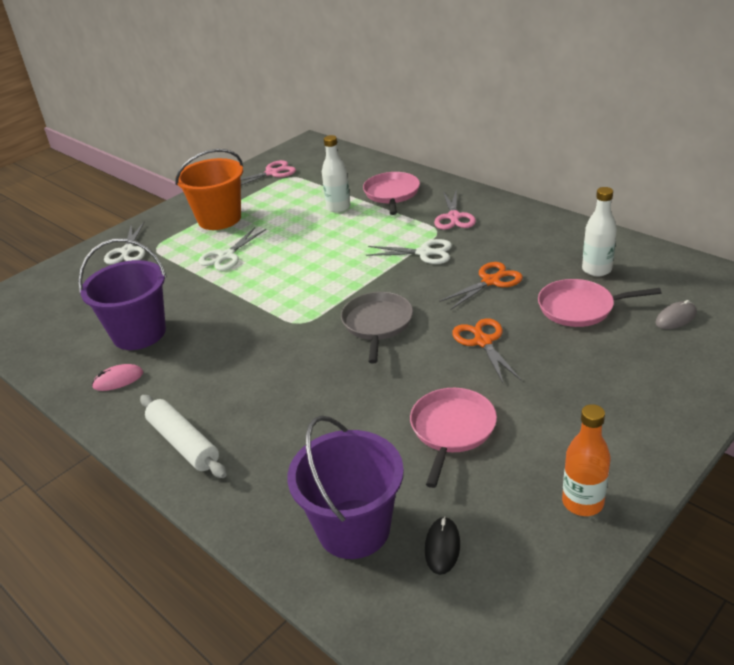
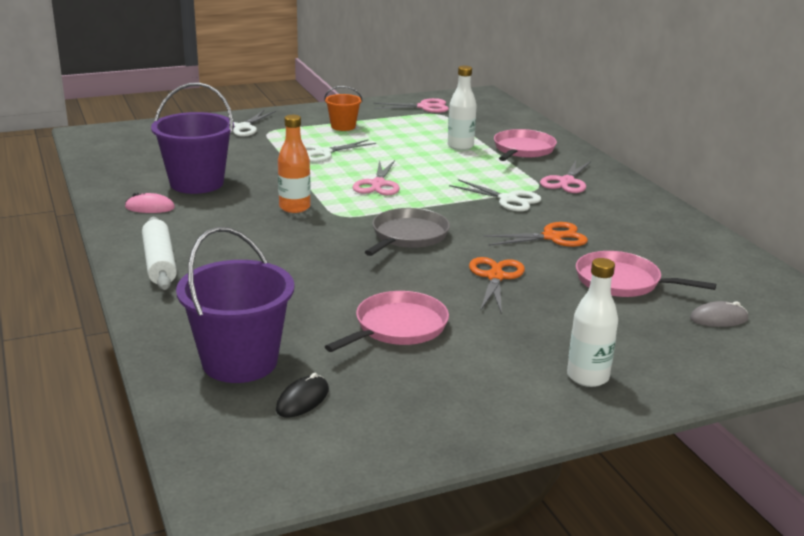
camera: 20 degrees right, 10 degrees down
(219, 219) = (343, 126): orange bucket -> orange bucket, size x0.54
(304, 275) = (378, 184): none -> pink scissors
(582, 502) = (466, 416): orange bottle -> orange bottle (294, 207)
(596, 270) = (673, 259): white bottle -> white bottle (587, 377)

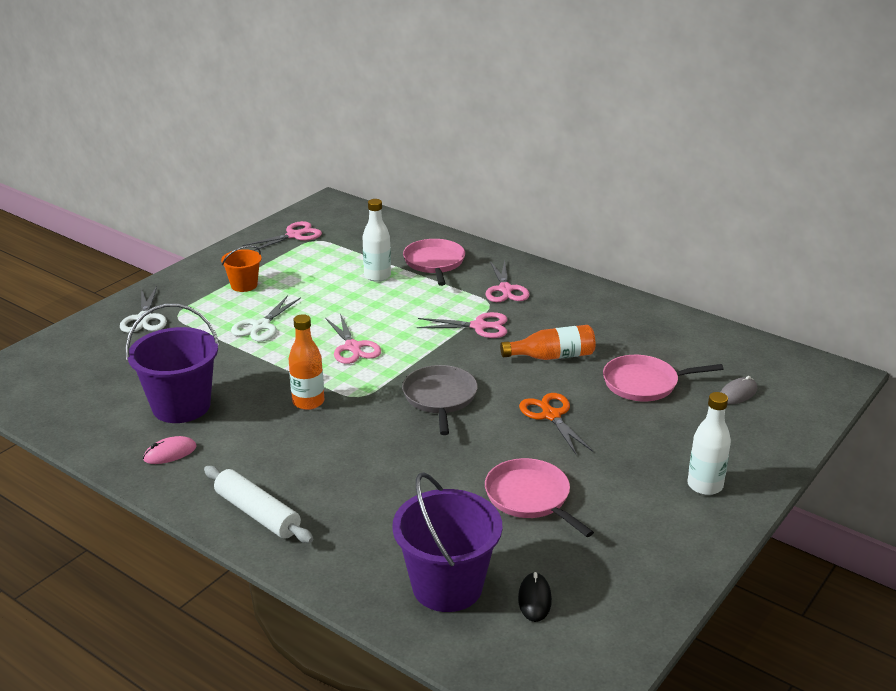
camera: 30 degrees left, 5 degrees up
(397, 327) = (530, 497): pink pan -> pink pan turned 45 degrees counterclockwise
(508, 199) = (479, 326): white scissors -> pink scissors
(551, 237) = (552, 356): orange scissors -> orange bottle

